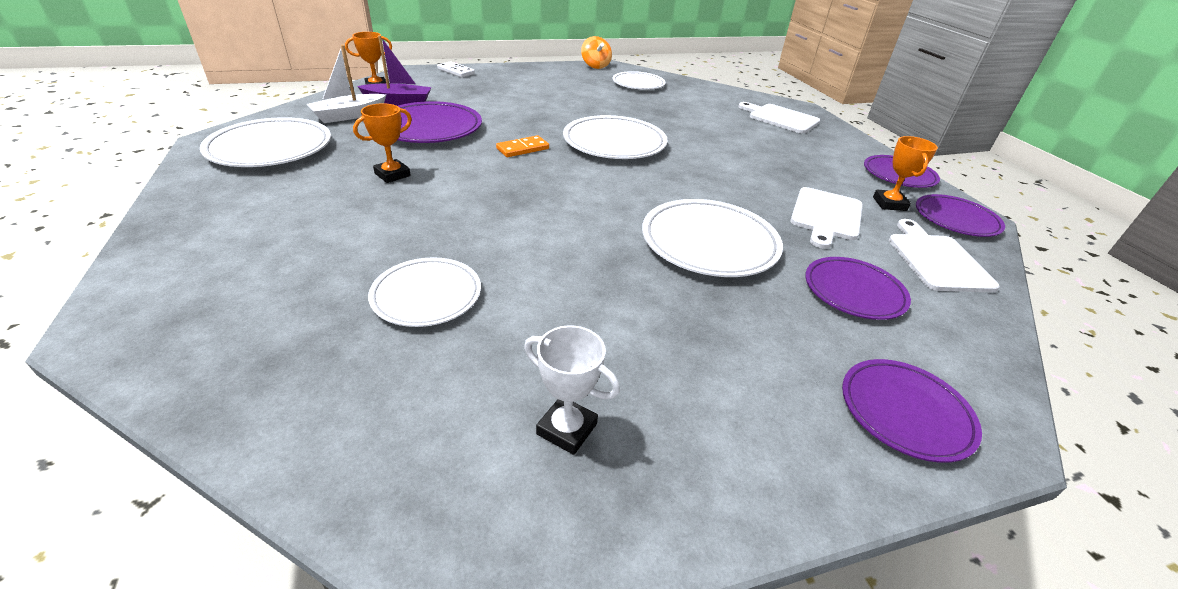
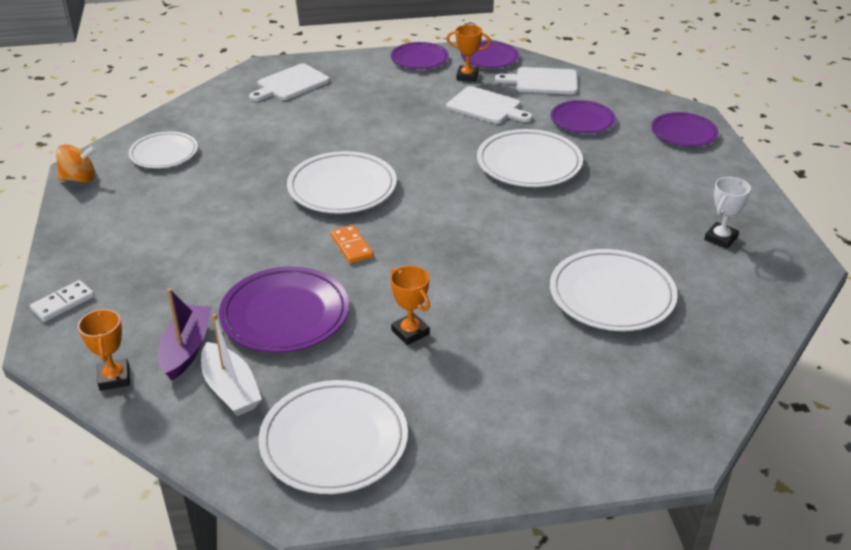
camera: 80 degrees left, 0 degrees up
(426, 296) = (611, 295): white plate -> white plate, size x1.53

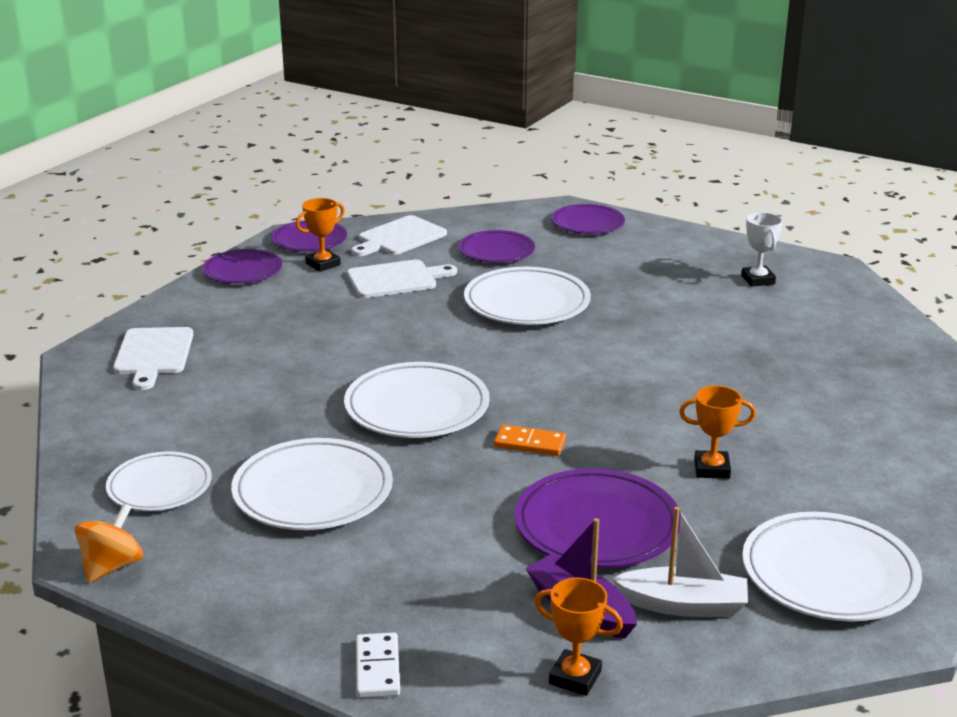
camera: 50 degrees left, 10 degrees down
(611, 295) = (776, 356): white plate -> white plate (313, 492)

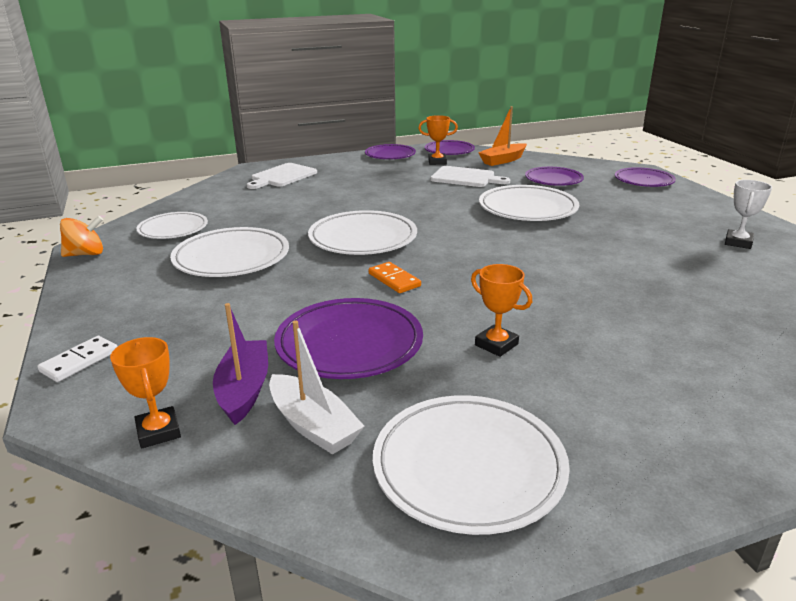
camera: 40 degrees right, 0 degrees up
(399, 237) = (503, 160): white cutting board -> orange boat

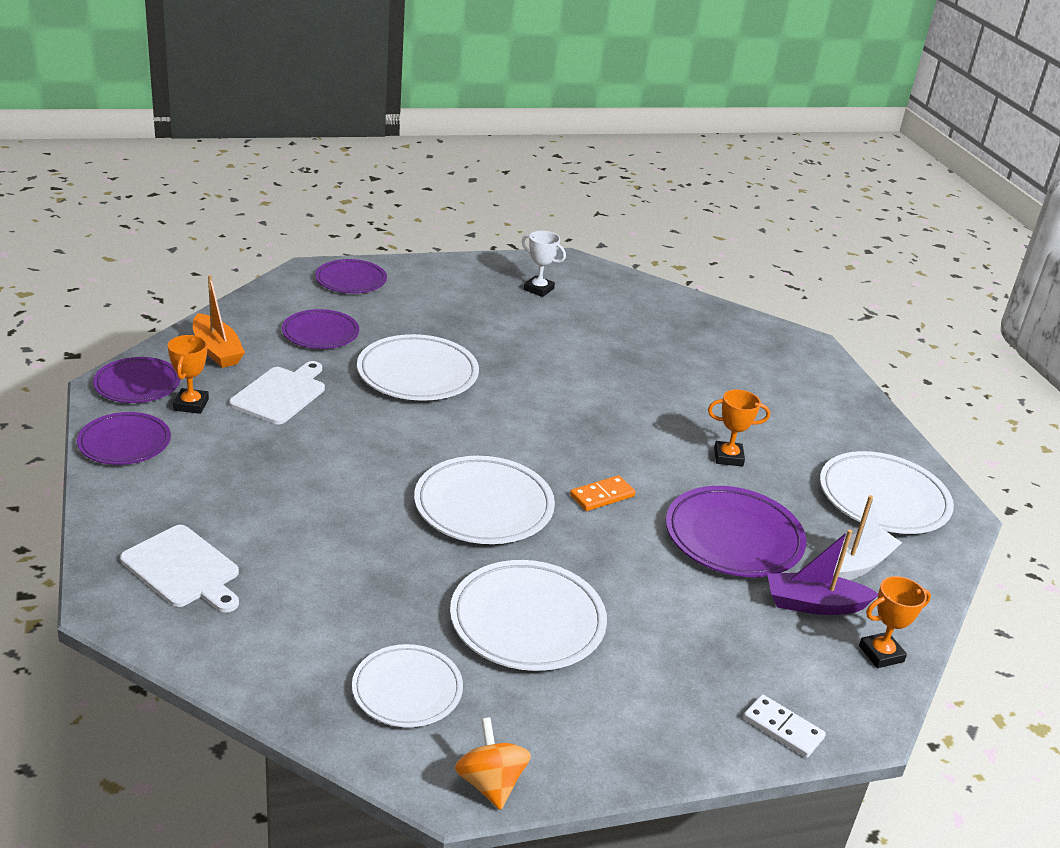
camera: 90 degrees left, 5 degrees up
(496, 345) = (728, 457): orange trophy -> orange trophy turned 45 degrees clockwise

